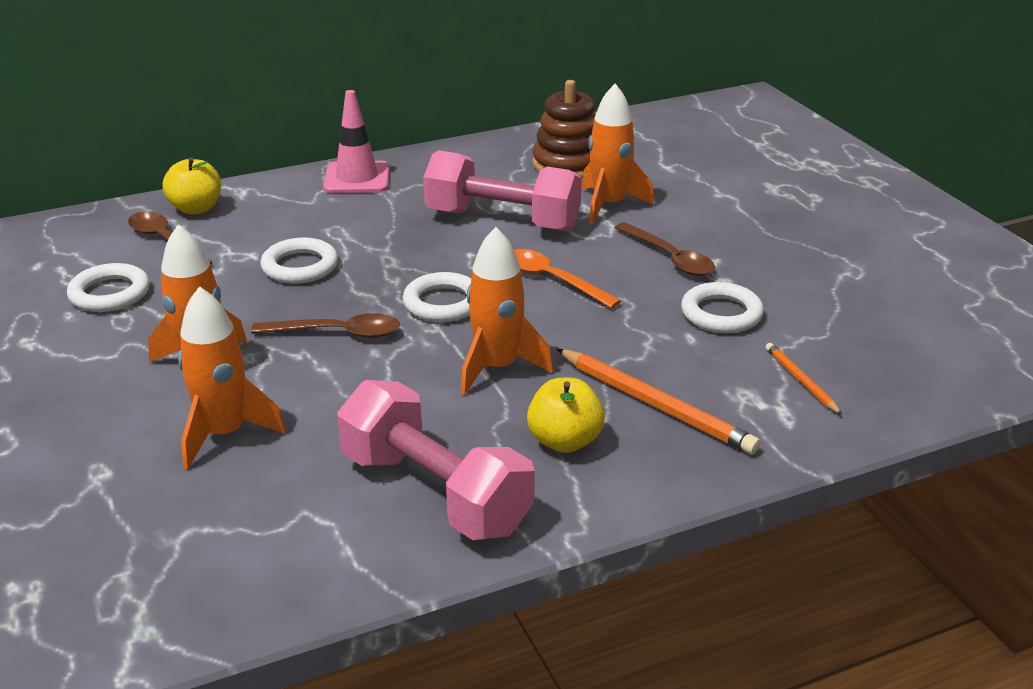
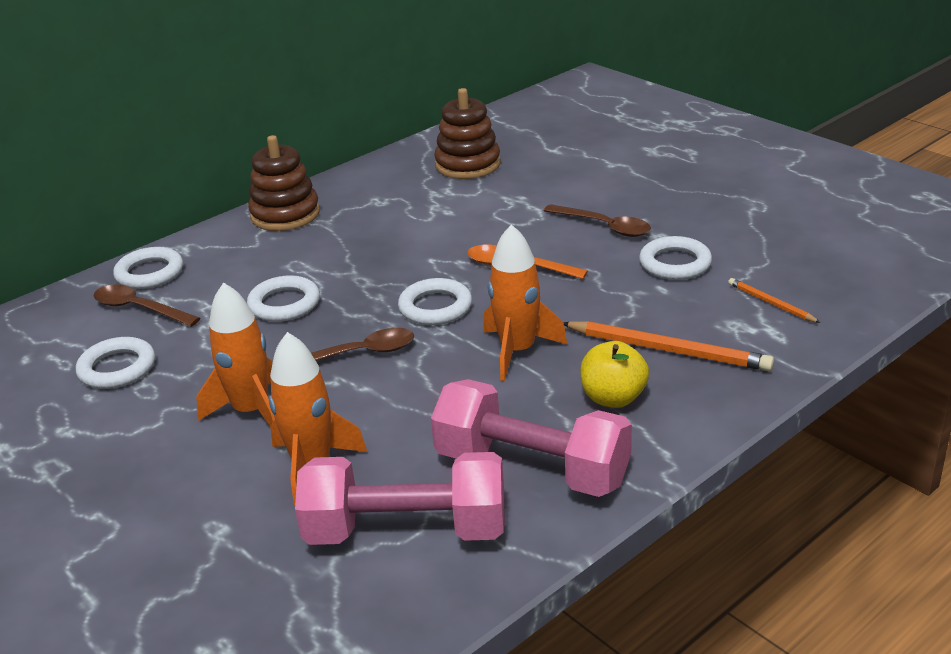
camera: 15 degrees left, 0 degrees up
(196, 209) = (149, 273): yellow apple -> white ring
(357, 178) = (285, 214): pink traffic cone -> brown stacking toy
(502, 220) = (441, 225): pink dumbbell -> pink dumbbell (406, 531)
(609, 205) = (525, 192): orange rocket -> none

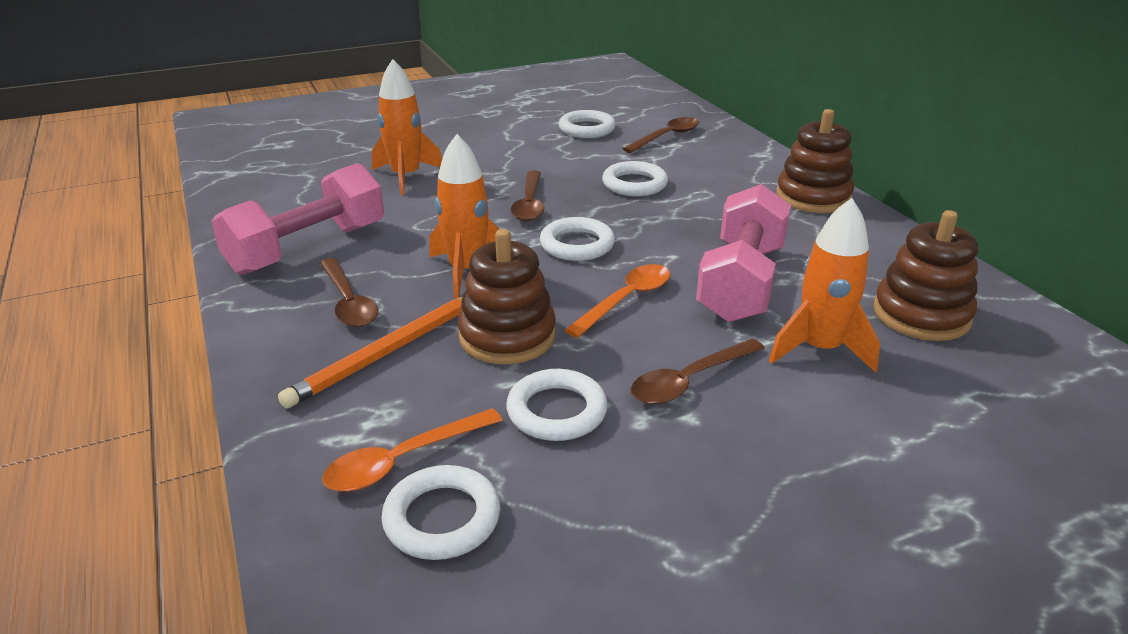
camera: 105 degrees right, 0 degrees up
(149, 273) = (723, 141): white ring -> white ring (442, 518)
(251, 411) = (490, 163): orange rocket -> orange rocket (819, 349)
(406, 531) = (304, 197): pink dumbbell -> pink dumbbell (741, 282)
(605, 303) = (507, 336): none -> brown stacking toy
(613, 398) = (348, 302): yellow apple -> brown spoon
(771, 303) = (403, 460): orange pencil -> orange spoon

